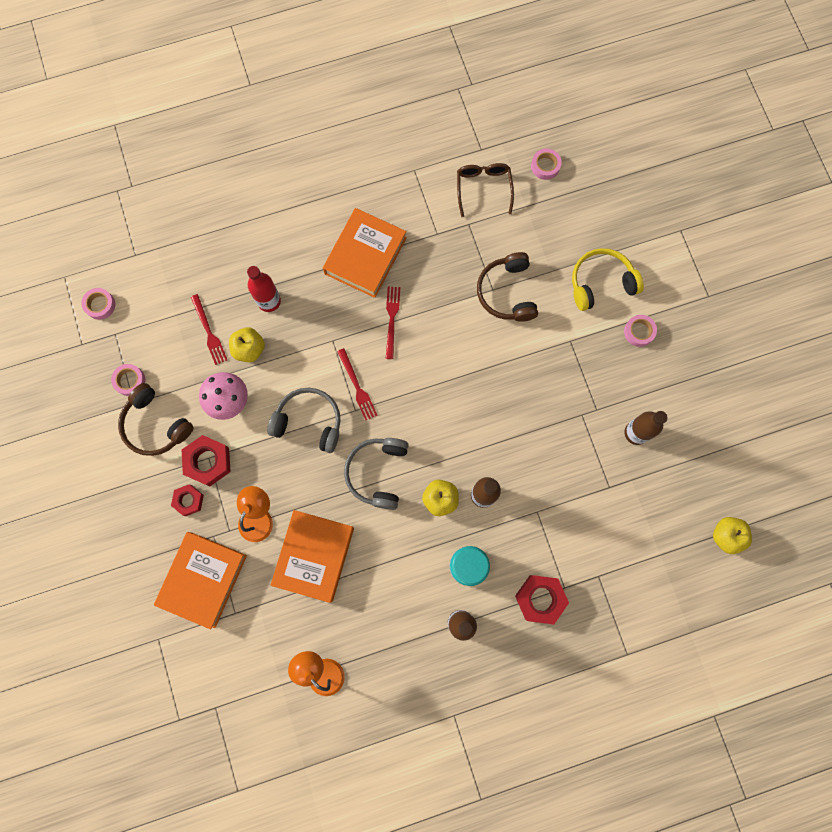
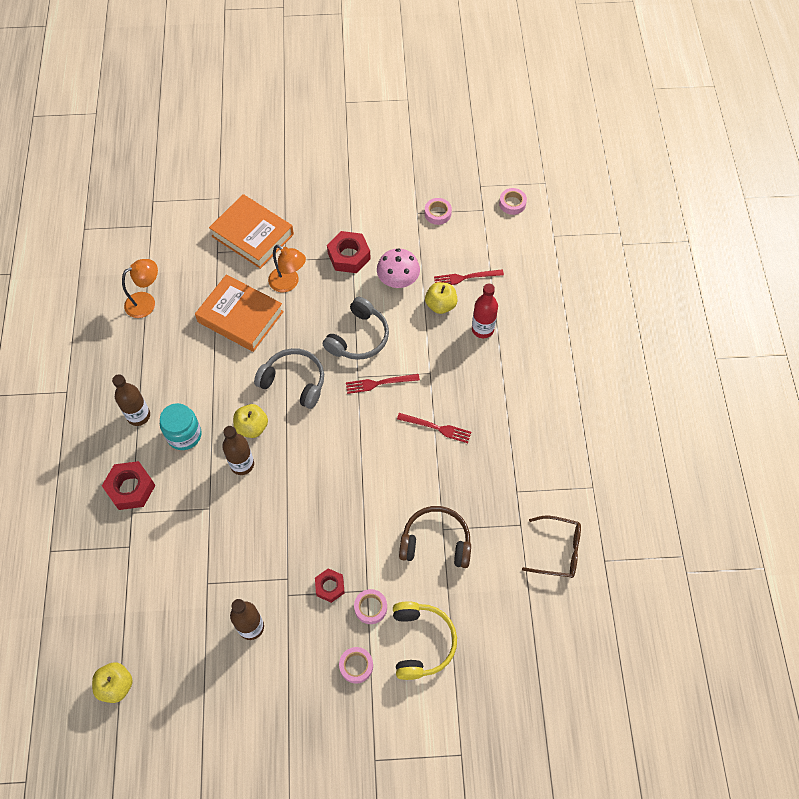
camera: 105 degrees right, 15 degrees down
(155, 425) = (393, 225): brown headphones -> none
(188, 500) = (321, 237): red nut -> red nut (330, 586)
(365, 256) = (508, 420): orange book -> none
(545, 166) = (571, 623): pink tape -> pink tape (370, 607)

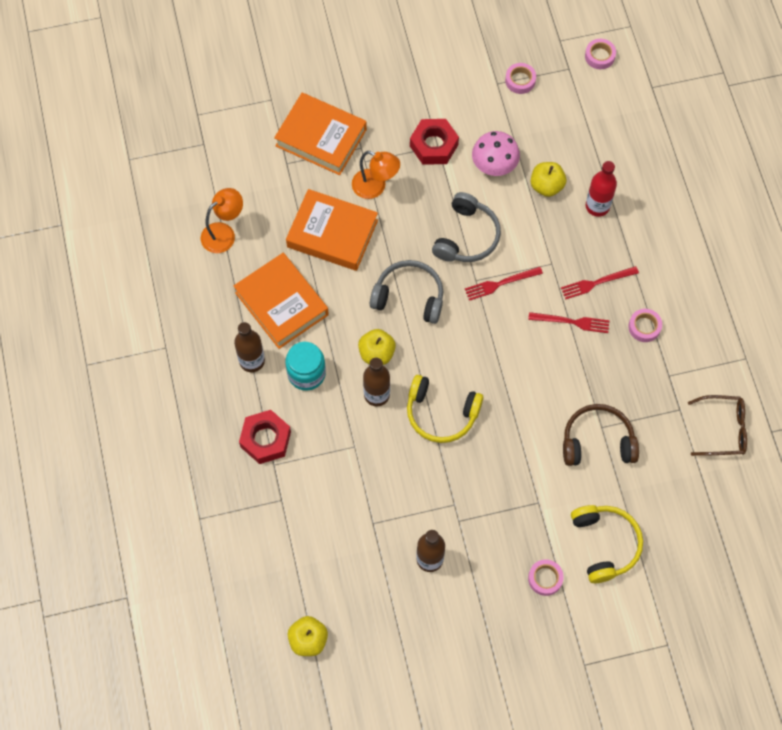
camera: 10 degrees left, 5 degrees up
(179, 370) = (281, 304): none -> orange book
(296, 491) = (441, 413): none -> yellow headphones
(330, 586) = (499, 505): red nut -> none
(370, 607) = (546, 519): pink tape -> pink tape (644, 327)
(465, 277) = (567, 150): red fork -> red fork (596, 282)

